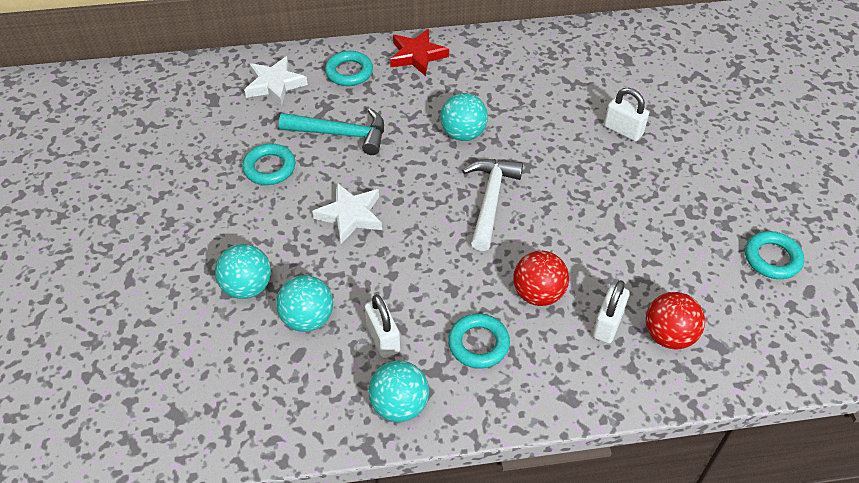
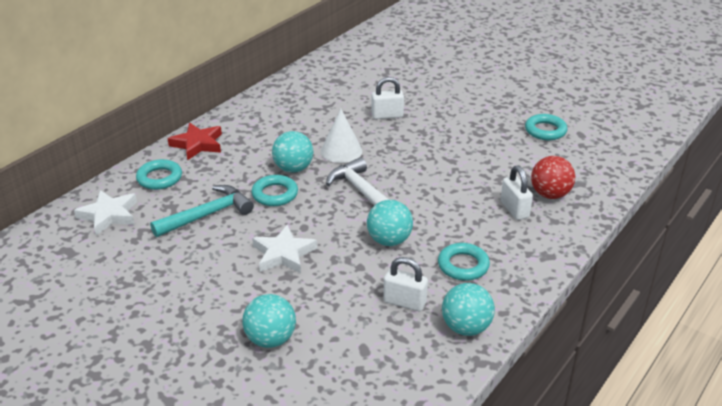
camera: 45 degrees left, 15 degrees down
(269, 168) = (181, 264): turquoise ring -> turquoise ring (275, 194)
(307, 318) = (340, 326): turquoise ball -> turquoise ball (389, 240)
(528, 142) = (341, 151): none -> white cone
(538, 294) = (458, 220): red ball -> none

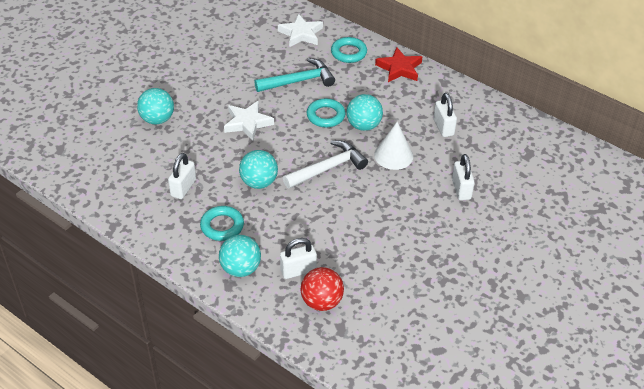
camera: 90 degrees right, 10 degrees up
(207, 215) = (299, 81): turquoise hammer -> turquoise hammer turned 75 degrees counterclockwise
(298, 121) = (443, 127): none -> white padlock
(466, 327) = (150, 221): turquoise ball -> turquoise ball (240, 269)
(545, 130) = (443, 318): turquoise ring -> none

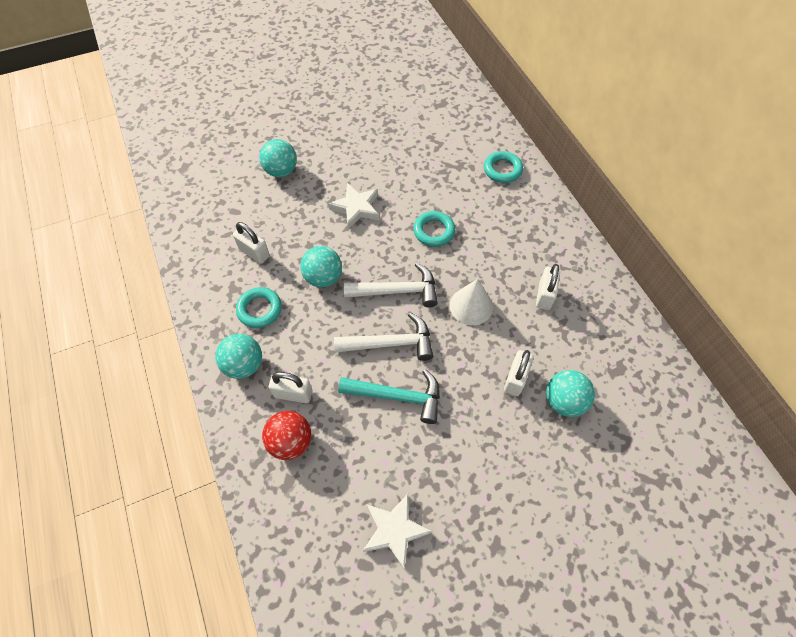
camera: 30 degrees right, 15 degrees up
(183, 188) = (254, 252): white padlock -> white padlock turned 75 degrees clockwise
(299, 81) = (433, 182): turquoise hammer -> turquoise hammer (397, 396)
(301, 34) = (469, 131): white star -> white star (394, 530)
(350, 205) = (390, 343): none -> white hammer
(363, 125) = (463, 258): turquoise ball -> turquoise ball (564, 401)
(399, 68) = (542, 207): red star -> none

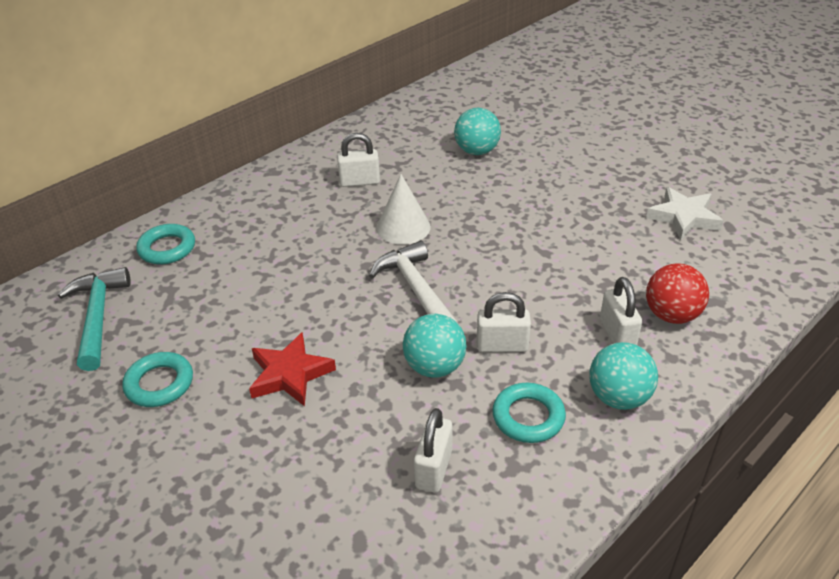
camera: 110 degrees left, 20 degrees down
(281, 171) = (236, 508): turquoise ball -> none
(356, 208) = (290, 374): white star -> red star
(390, 343) = (493, 274): white hammer -> none
(397, 396) = (553, 251): turquoise hammer -> turquoise hammer (98, 317)
(434, 231) = (302, 283): turquoise ring -> turquoise ring (159, 384)
(515, 379) = (474, 181): white padlock -> white padlock (502, 346)

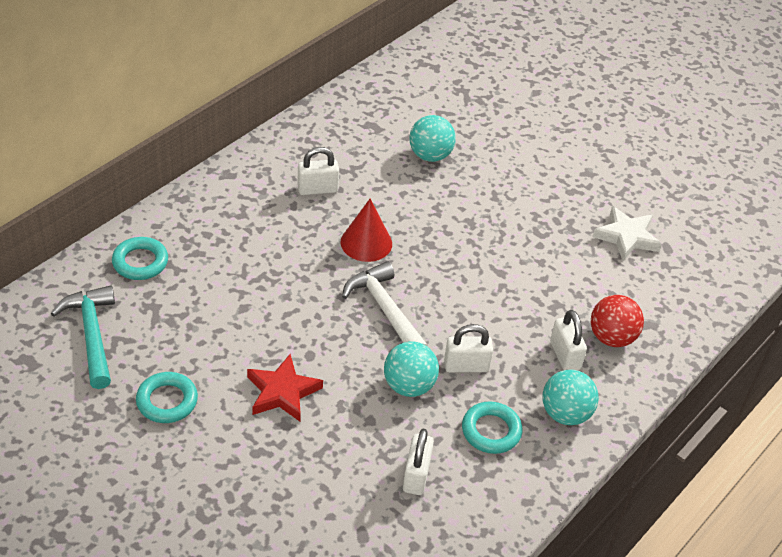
camera: 10 degrees left, 5 degrees up
(403, 227) = (366, 243): white cone -> red cone

